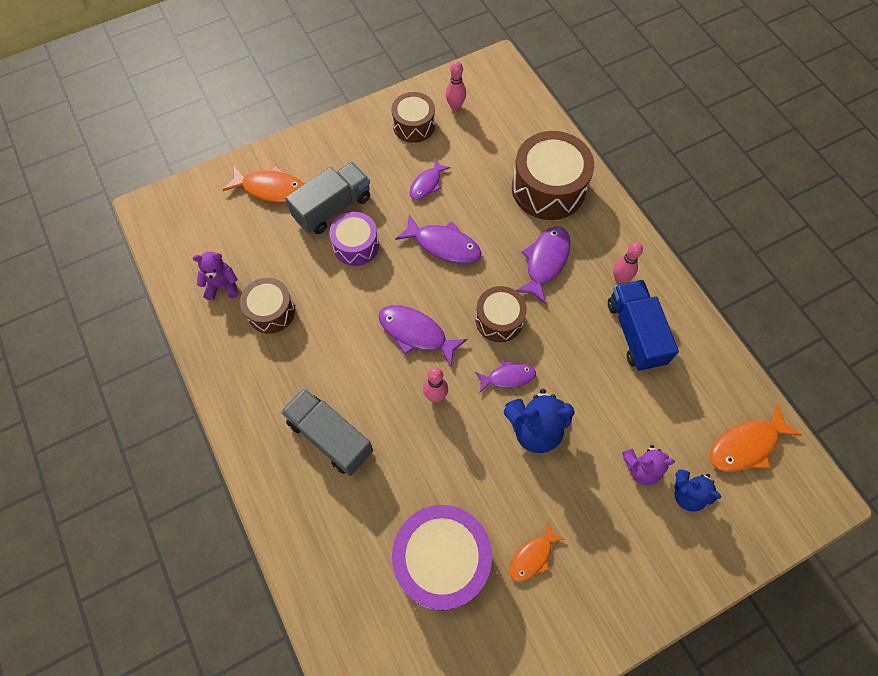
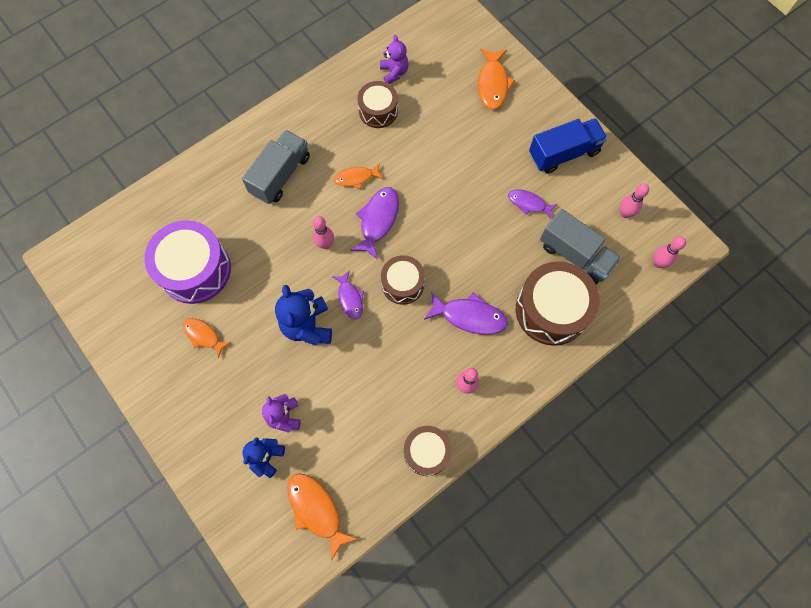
camera: 80 degrees right, 5 degrees up
(333, 208) = (485, 134): grey truck -> grey truck (575, 255)
(355, 349) = (356, 178): none -> orange fish
(356, 245) = (452, 159): purple drum -> none
(414, 125) = (592, 181): brown drum -> brown drum (426, 452)
(443, 245) = (467, 228): purple fish -> none
(512, 93) = (658, 263): none -> pink bowling pin
(635, 333) = (411, 403): blue truck -> blue truck (563, 153)

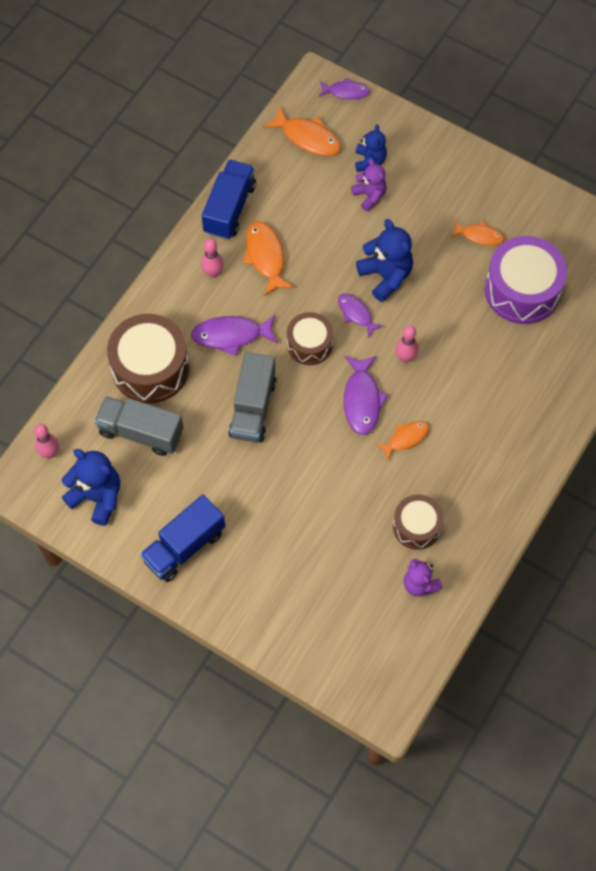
camera: 160 degrees right, 5 degrees down
(280, 175) = (488, 414): grey truck -> grey truck (253, 408)
(426, 452) = (229, 208): brown drum -> blue truck
(492, 84) = (295, 610): orange fish -> orange fish (265, 257)
(529, 203) = (206, 472): purple fish -> purple fish (346, 92)
(625, 213) = (97, 497): pink bowling pin -> blue teddy bear

